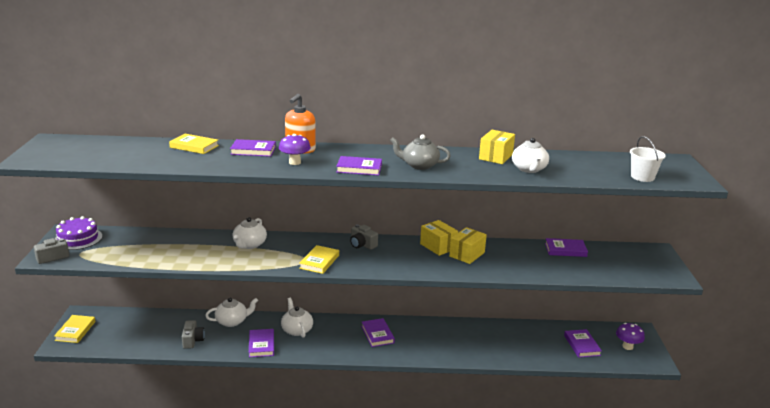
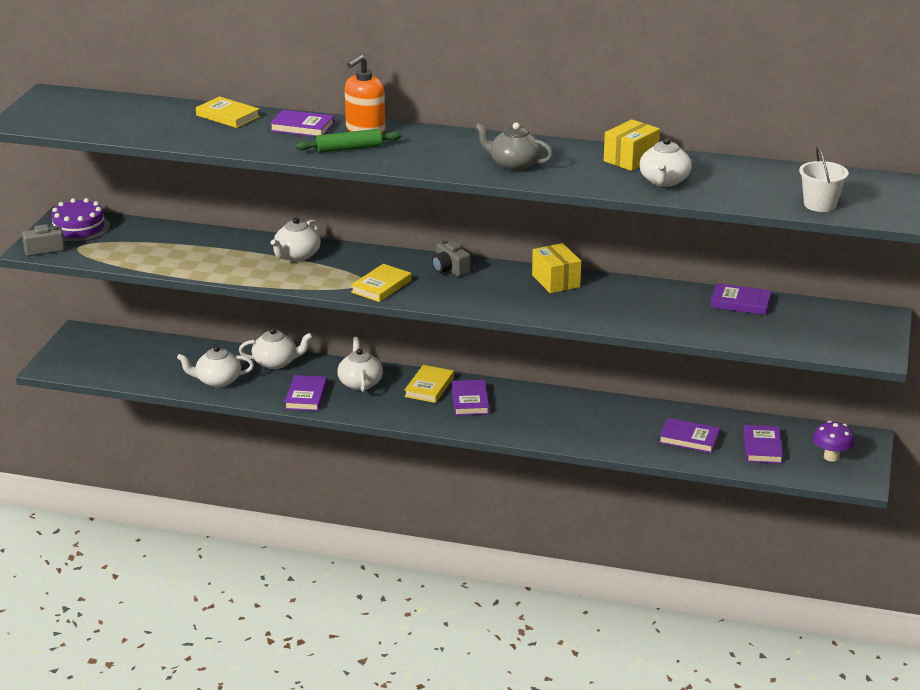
camera: 15 degrees right, 5 degrees up
(75, 331) = (70, 353): yellow book -> yellow book (429, 387)
(193, 340) = (217, 381): grey camera -> white teapot
(295, 162) = (349, 148): purple mushroom -> green rolling pin
(359, 168) = (429, 163): purple book -> purple book (689, 439)
(467, 254) = (591, 295): yellow box -> none

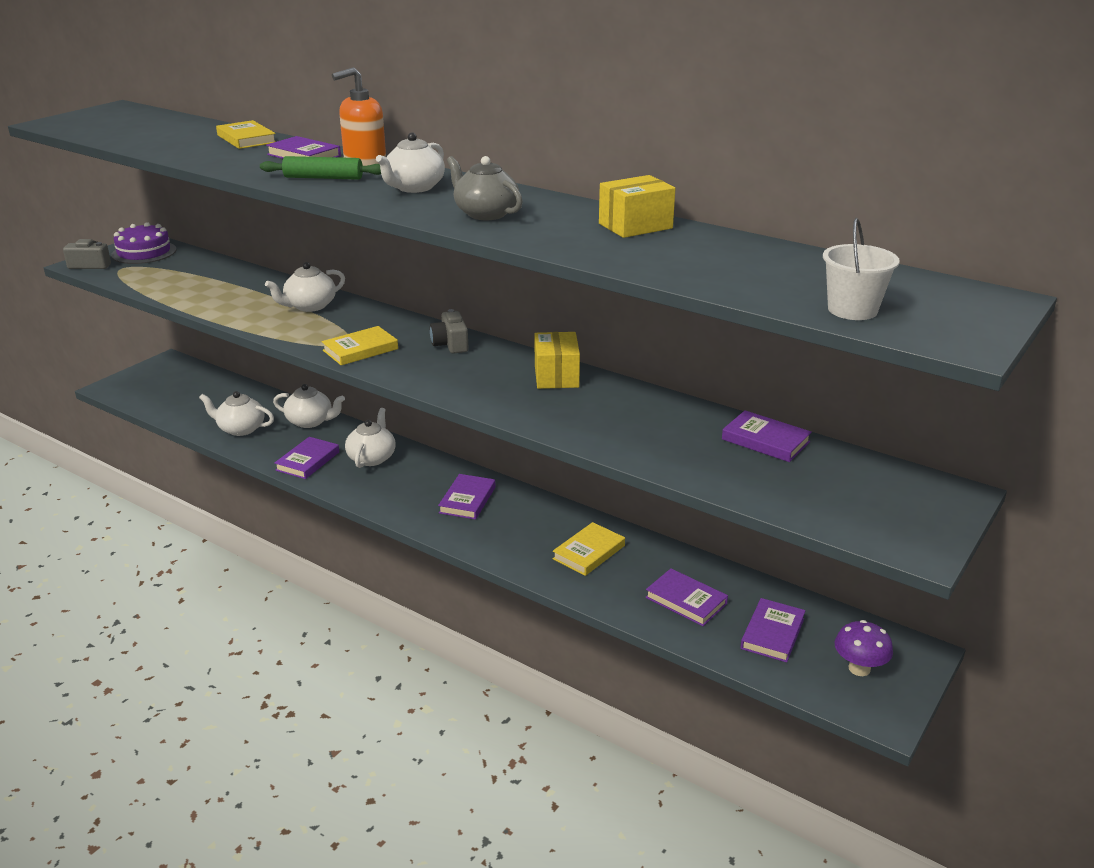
camera: 20 degrees right, 0 degrees up
(429, 387) = (437, 476): yellow book -> yellow book (589, 552)
(664, 181) = (653, 253): white teapot -> white teapot (413, 188)

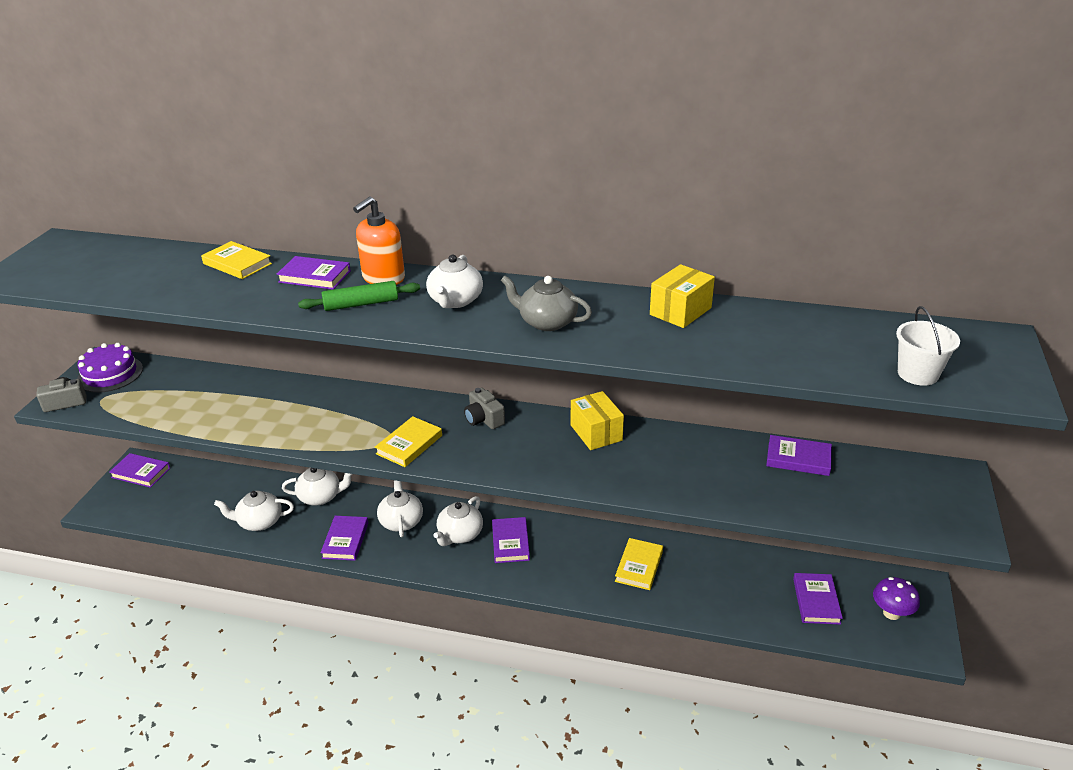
camera: 20 degrees left, 5 degrees up
(309, 306) = (325, 404): white teapot -> white teapot (459, 534)
(686, 600) = (738, 590): purple book -> purple book (141, 473)

